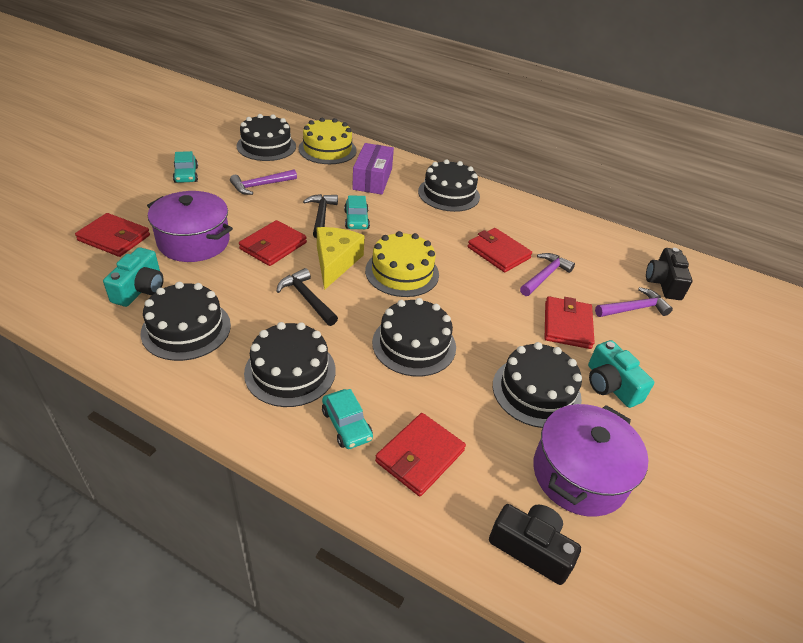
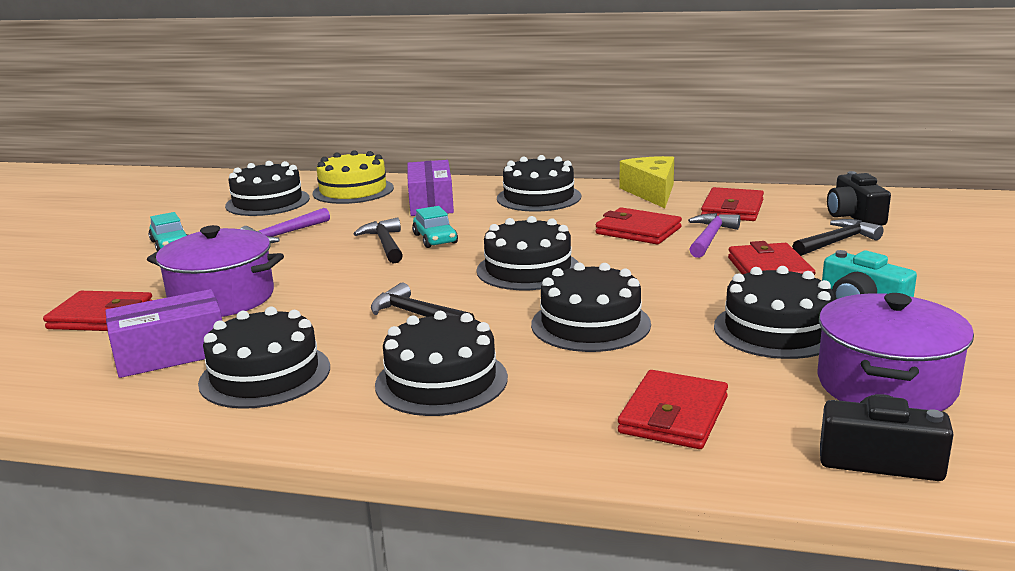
camera: 10 degrees left, 20 degrees down
(140, 289) = (171, 353): turquoise camera -> purple box
(273, 246) = (338, 280): red wallet -> red wallet (732, 209)
(335, 262) = (433, 278): yellow cheese -> yellow cheese (651, 192)
(346, 425) = (554, 410): turquoise car -> none
(402, 272) = (528, 269): yellow cake -> black cake
(634, 308) = (837, 242): purple hammer -> black hammer

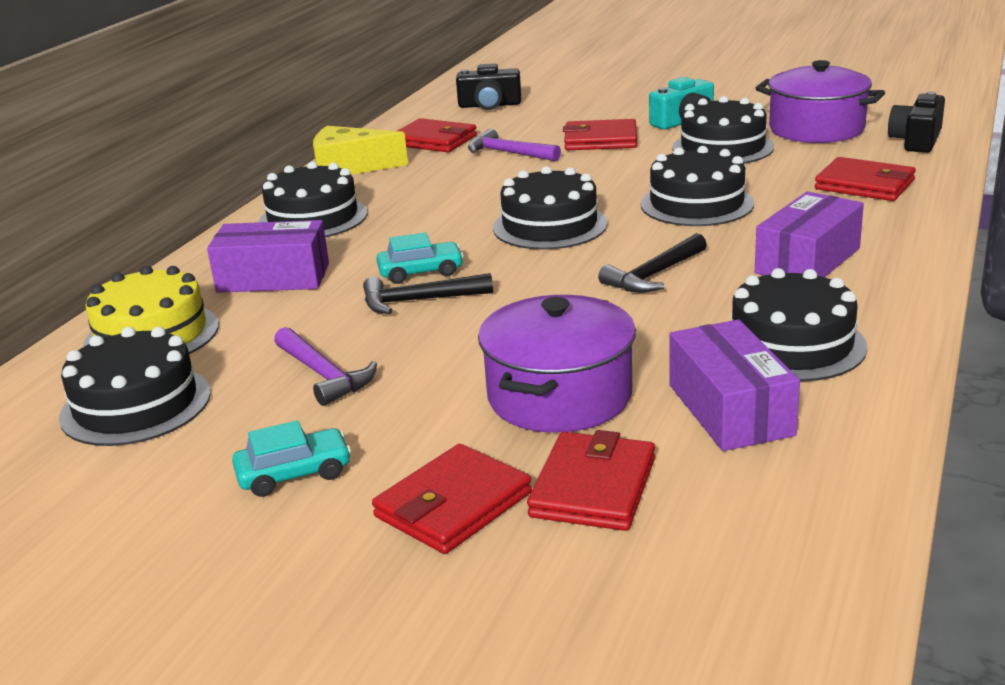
camera: 80 degrees left, 5 degrees up
(441, 381) = (807, 261): black cake -> purple box
(638, 231) = (468, 178): red wallet -> red wallet (453, 505)
(837, 242) = (548, 116): black hammer -> none

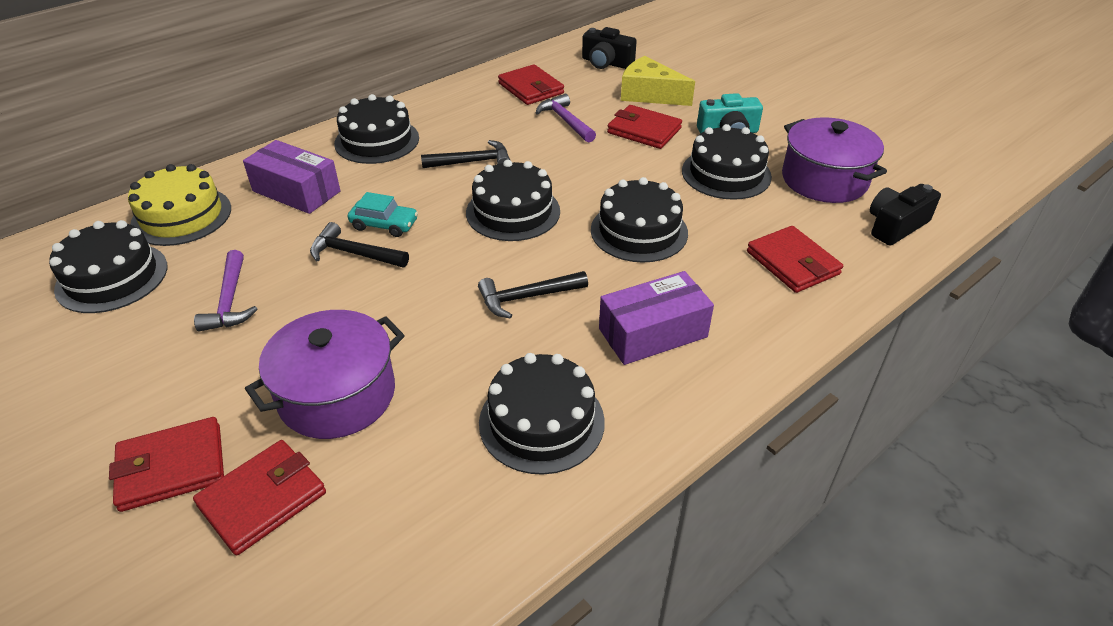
camera: 25 degrees right, 15 degrees up
(294, 474) = (123, 386): turquoise car -> none
(350, 167) = (450, 96): yellow cheese -> yellow cheese (649, 94)
(451, 205) = (472, 162): none -> black hammer
(730, 409) = (427, 469): purple box -> none

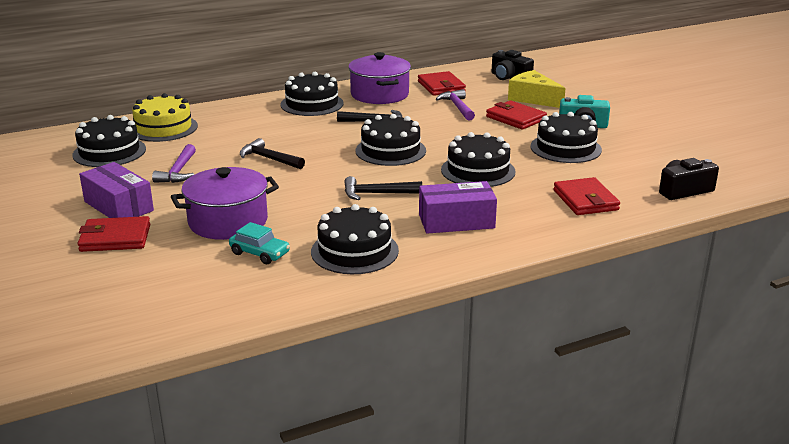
camera: 15 degrees right, 15 degrees down
(262, 499) = (163, 259): red wallet -> none
(296, 191) = (244, 124): purple box -> purple box (118, 206)
(384, 224) = (296, 147): turquoise car -> turquoise car (260, 253)
(824, 180) = (643, 160): purple pot -> purple pot (379, 94)

